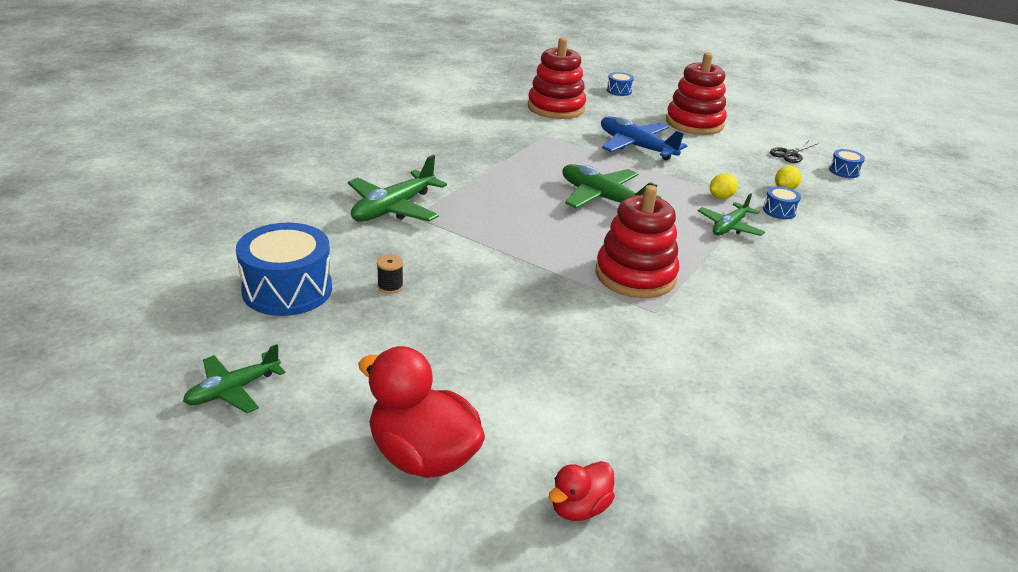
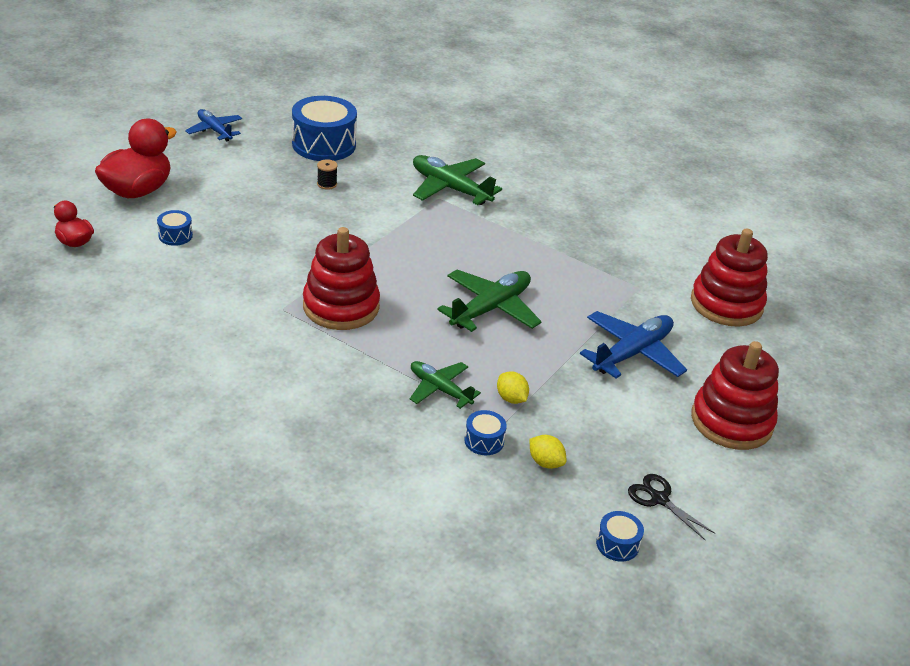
camera: 90 degrees right, 5 degrees up
(233, 390) = (215, 130): green plane -> blue plane
(619, 91) = (817, 367): blue drum -> blue drum (175, 236)

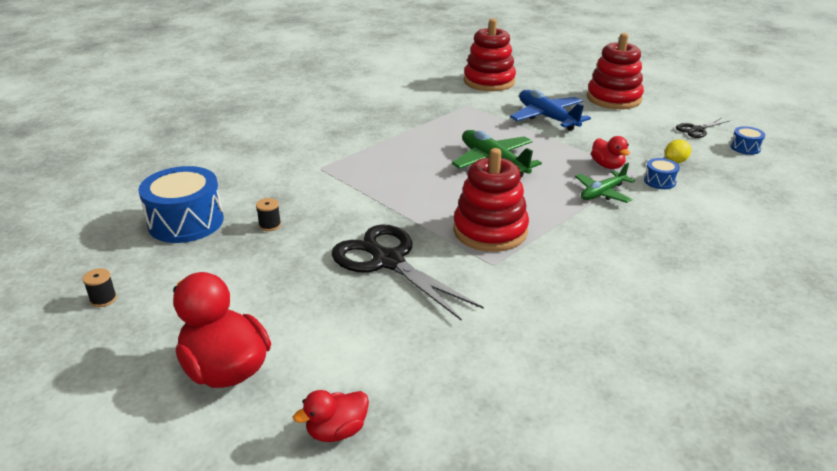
camera: 75 degrees left, 5 degrees down
(175, 236) = (344, 336): blue drum -> none
(215, 130) = (103, 299): blue plane -> black spool
(280, 249) = (387, 261): none -> black scissors
(450, 188) = (305, 161): green plane -> none
(511, 398) = (607, 166): yellow lemon -> red duck

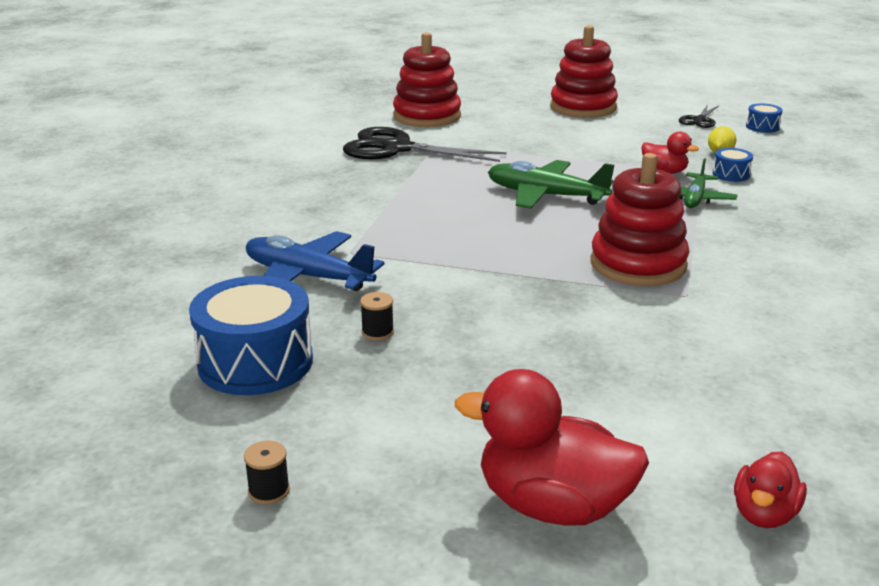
camera: 30 degrees left, 5 degrees down
(387, 261) = (573, 326): black scissors -> black scissors (396, 149)
(547, 117) = (541, 139): blue plane -> blue plane (307, 277)

